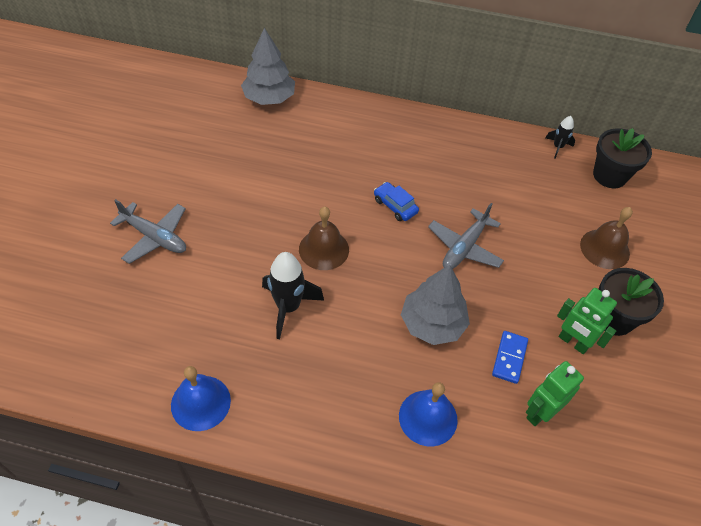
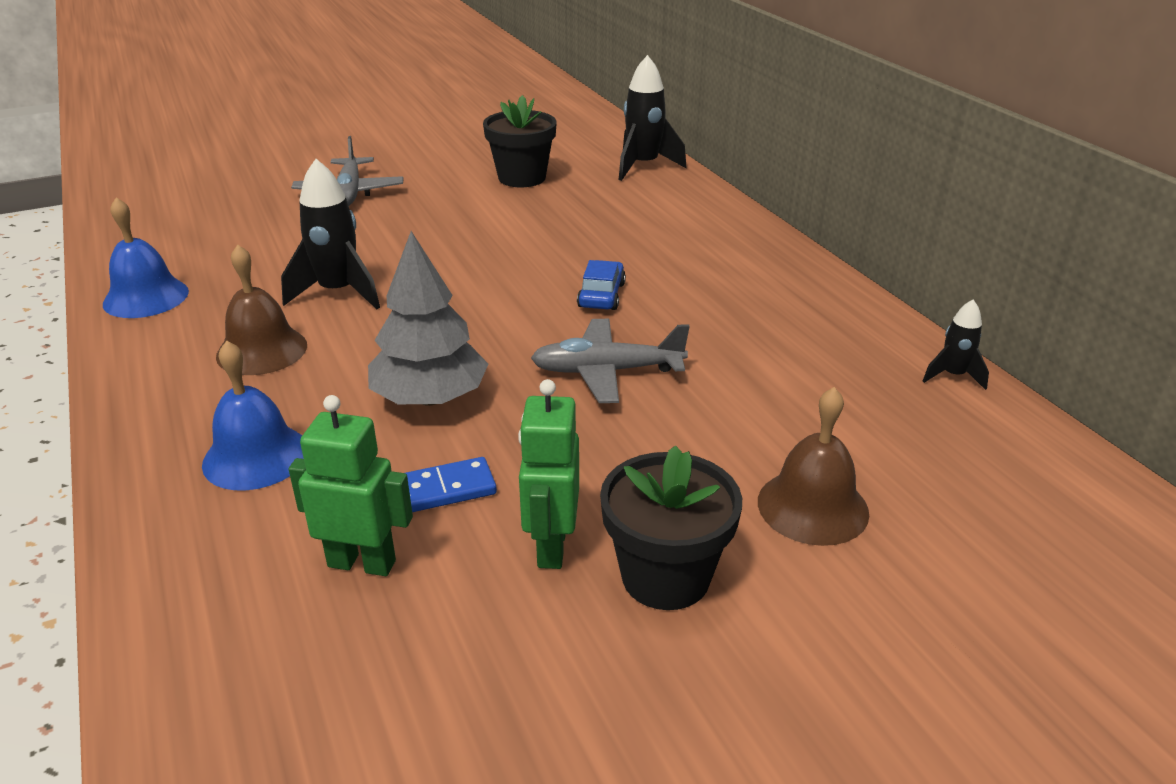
camera: 55 degrees right, 20 degrees down
(269, 98) = (643, 166): grey tree -> black rocket
(324, 249) = (458, 279): brown bell -> brown bell (262, 350)
(609, 175) = (993, 450): black flower pot -> black flower pot (522, 178)

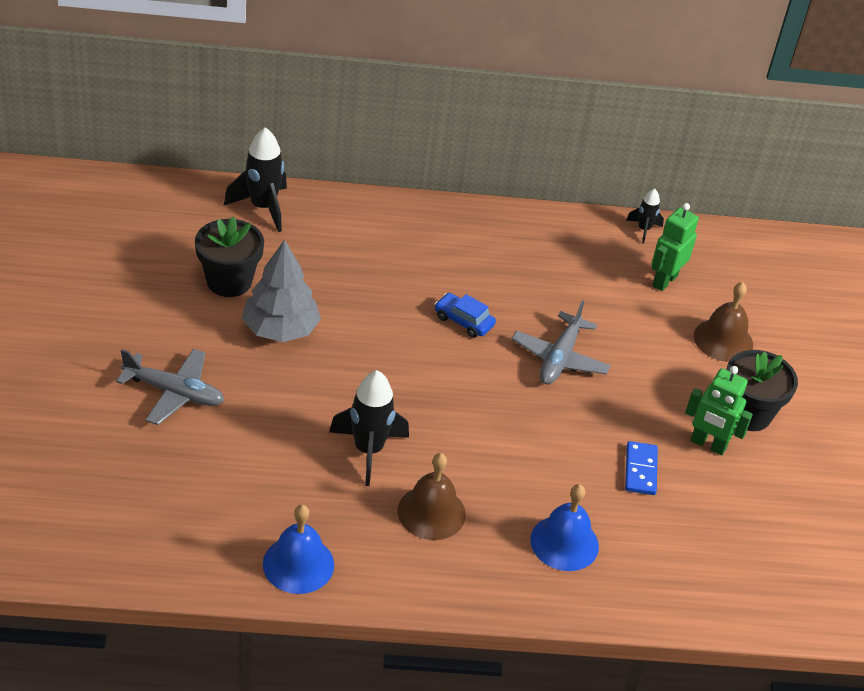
camera: 70 degrees left, 10 degrees up
(362, 563) = (687, 520): green robot -> green robot (664, 281)
(430, 398) = (544, 446): grey tree -> grey tree (280, 329)

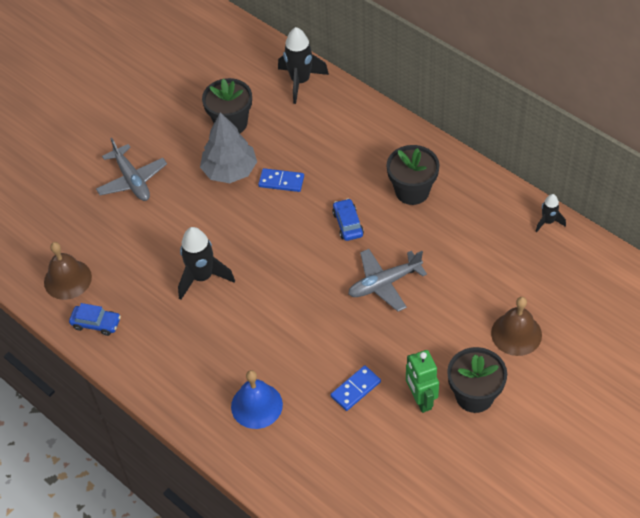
camera: 50 degrees right, 10 degrees up
(298, 564) = (96, 323): blue bell -> blue car
(350, 314) = (281, 181): none -> blue domino
(431, 512) = (199, 337): brown bell -> brown bell (67, 279)
(492, 260) = (412, 191): none -> black flower pot
(664, 281) = (521, 268): green robot -> none

